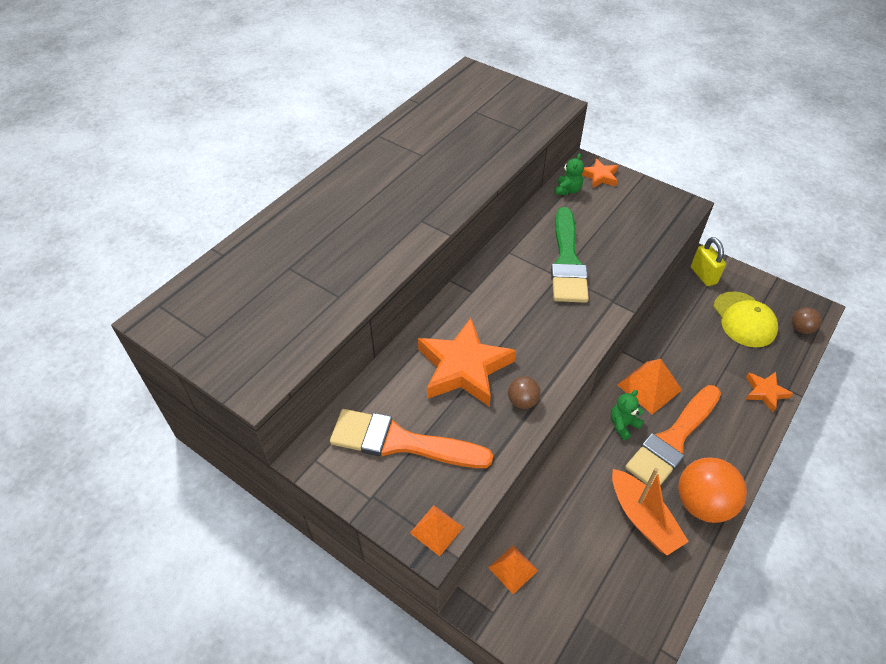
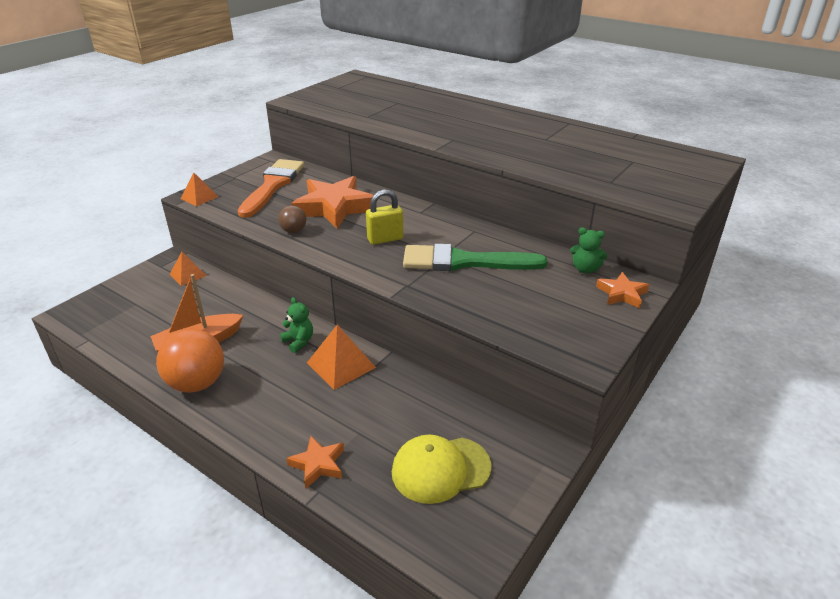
camera: 90 degrees right, 15 degrees down
(673, 439) = (273, 373): orange brush -> none
(703, 275) = (521, 440): yellow padlock -> yellow padlock (385, 239)
(801, 329) = (424, 535): brown ball -> none

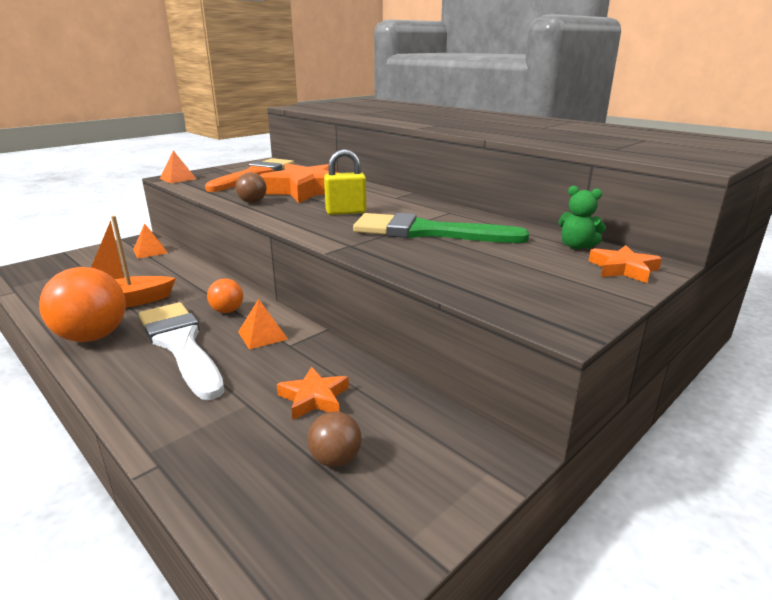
camera: 10 degrees right, 10 degrees down
(278, 383) = (181, 345): none -> white brush
(298, 342) = (227, 311): green teddy bear -> orange ball
(318, 464) = (176, 433): orange star -> orange star (314, 398)
(341, 365) = (262, 335): orange pyramid -> orange pyramid, size x0.65
(440, 469) = (335, 459): yellow cap -> brown ball

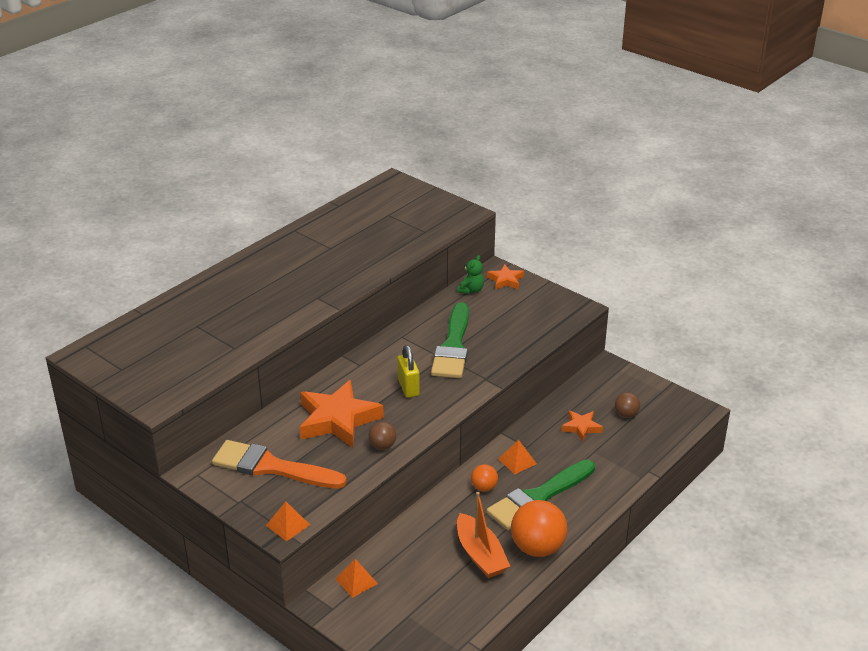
camera: 95 degrees left, 10 degrees up
(181, 345) = (538, 497): white brush -> green brush

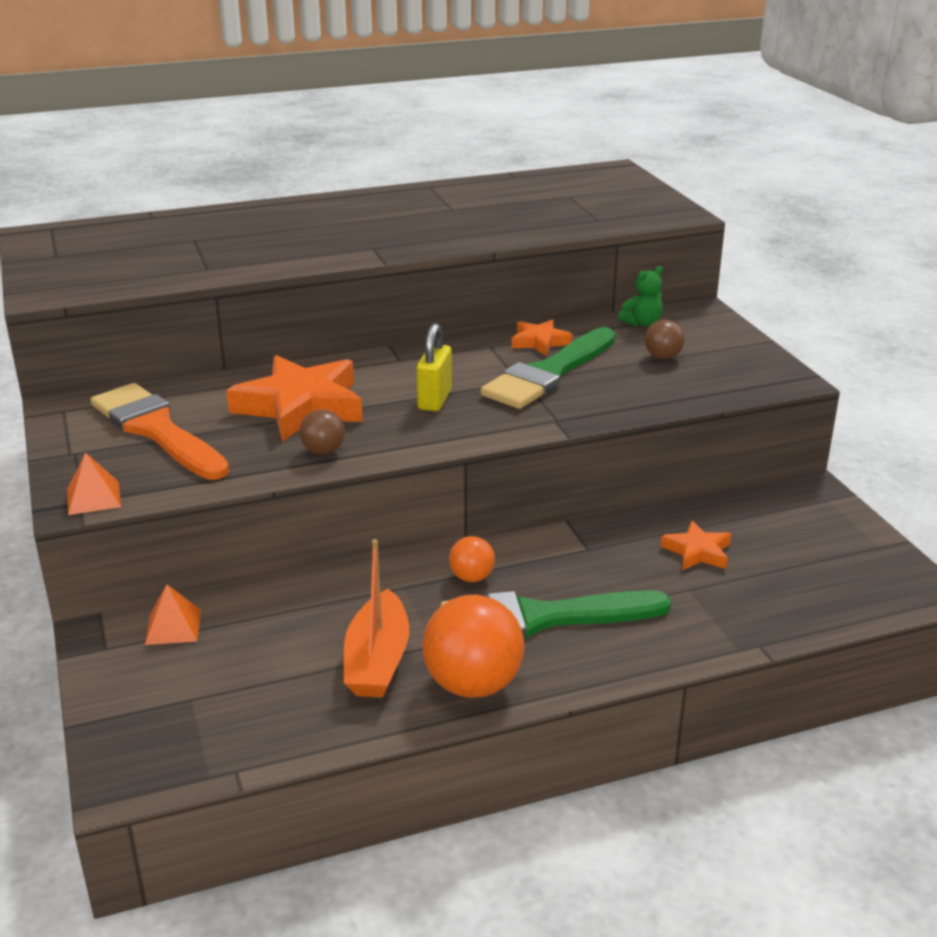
camera: 30 degrees right, 5 degrees down
(505, 280) = (704, 325): orange star -> orange star (539, 342)
(517, 461) = (554, 561): orange pyramid -> none
(626, 414) = (788, 558): brown ball -> brown ball (663, 357)

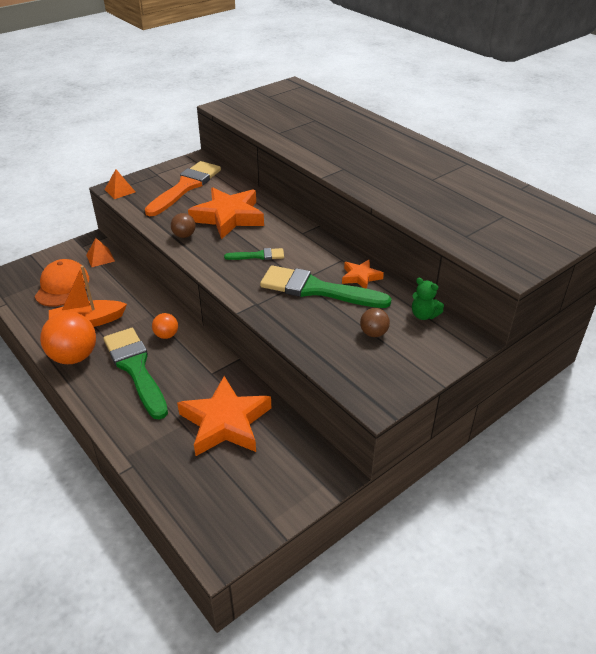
camera: 70 degrees right, 10 degrees up
(234, 685) = (62, 286): none -> orange cap
(434, 400) = (258, 256): yellow padlock -> green brush
(697, 552) = (225, 422): orange star -> orange star, size x2.00

